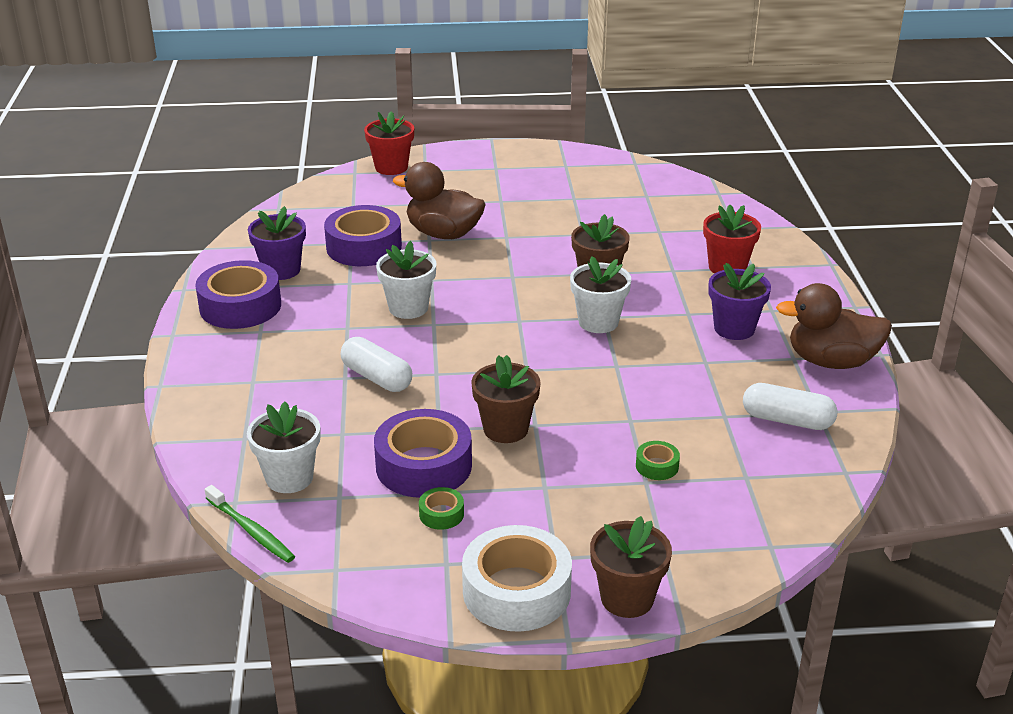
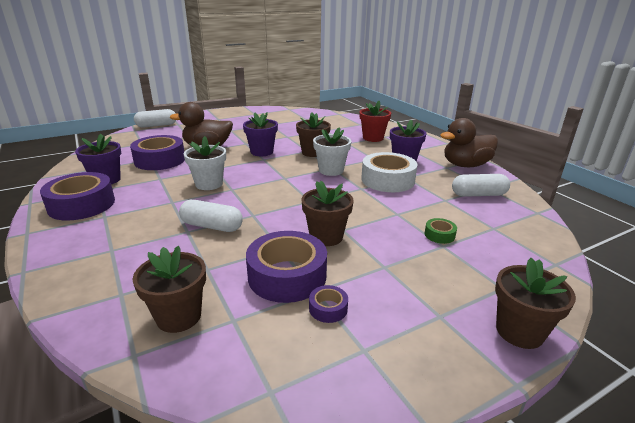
camera: 25 degrees left, 5 degrees down
(251, 531) = (163, 380): green toothbrush -> none
(289, 478) = (179, 316): white flower pot -> brown flower pot
(391, 167) = (156, 125): red flower pot -> white capsule
(441, 514) = (328, 308): green tape -> purple tape
(516, 591) = (439, 355): white tape -> white tape (387, 180)
(519, 261) = (262, 152): none -> purple flower pot

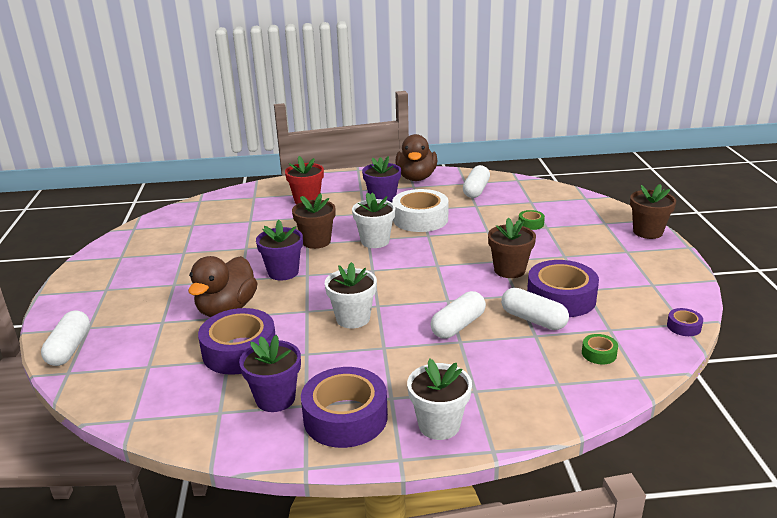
camera: 65 degrees left, 0 degrees up
(64, 241) = (439, 425): none -> white flower pot
(179, 316) = (599, 354): brown flower pot -> green tape
(235, 264) = (533, 320): none -> white capsule
(328, 308) = (608, 288): purple tape -> purple tape (683, 326)

